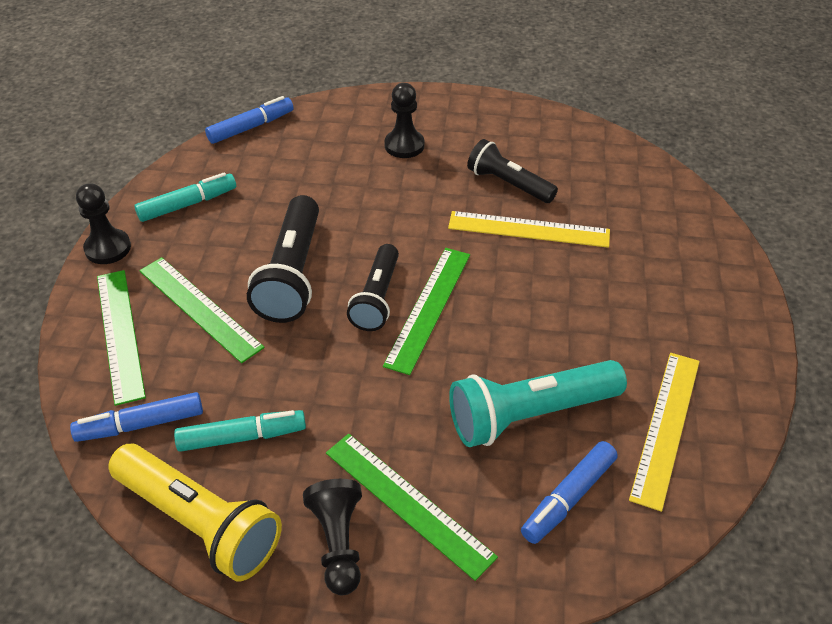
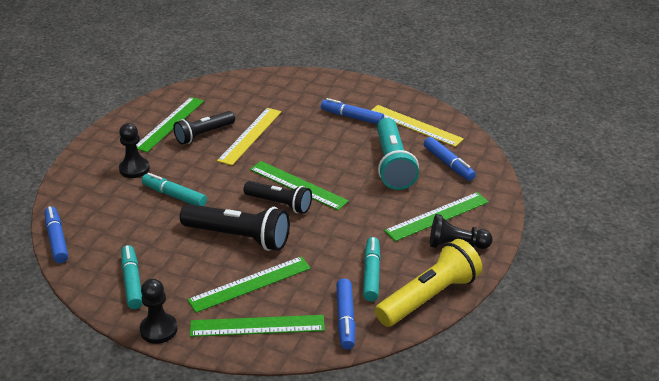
camera: 75 degrees left, 10 degrees down
(361, 194) = (174, 196): none -> turquoise marker
(517, 147) = (170, 124): none -> green ruler
(642, 334) = (352, 117): none -> blue marker

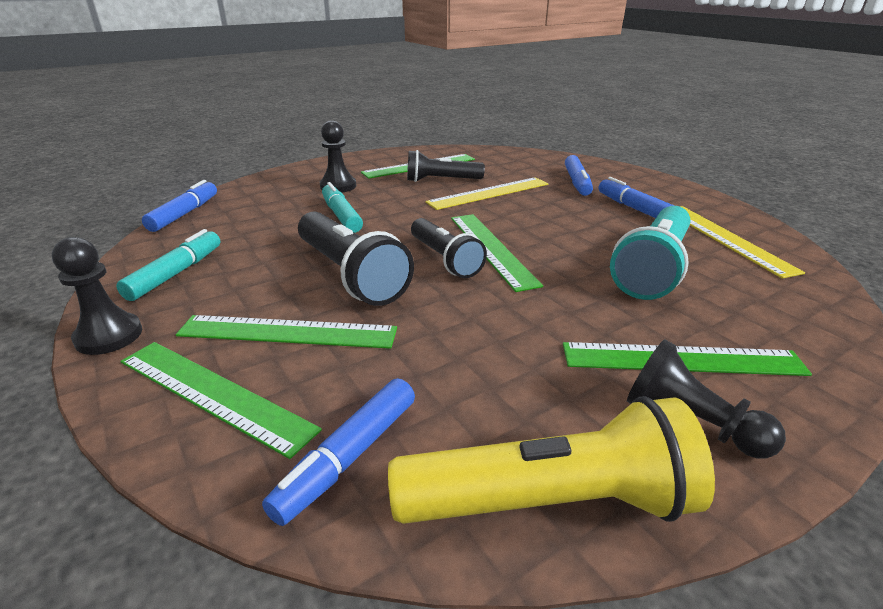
camera: 35 degrees right, 5 degrees down
(371, 274) = (476, 400): turquoise marker -> none
(448, 164) = (755, 295): blue marker -> blue marker (577, 182)

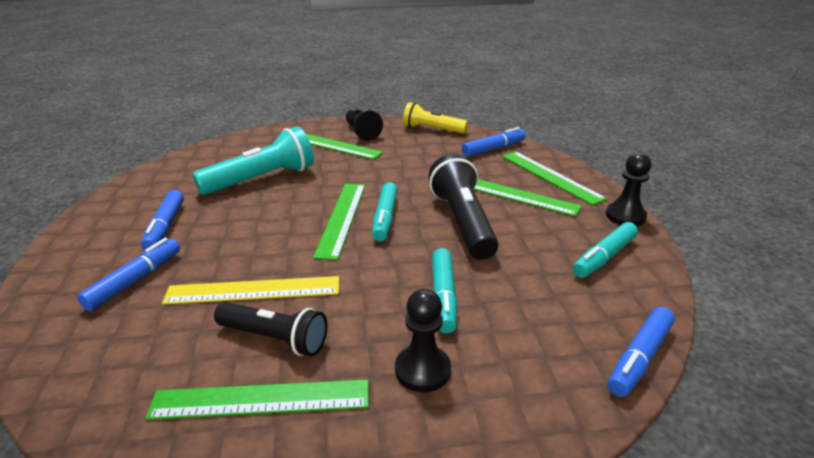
camera: 155 degrees left, 0 degrees up
(445, 259) = (385, 218): black flashlight -> turquoise marker
(550, 502) = (432, 129): yellow flashlight -> yellow flashlight, size x0.66
(726, 238) = (171, 185): yellow ruler -> none

